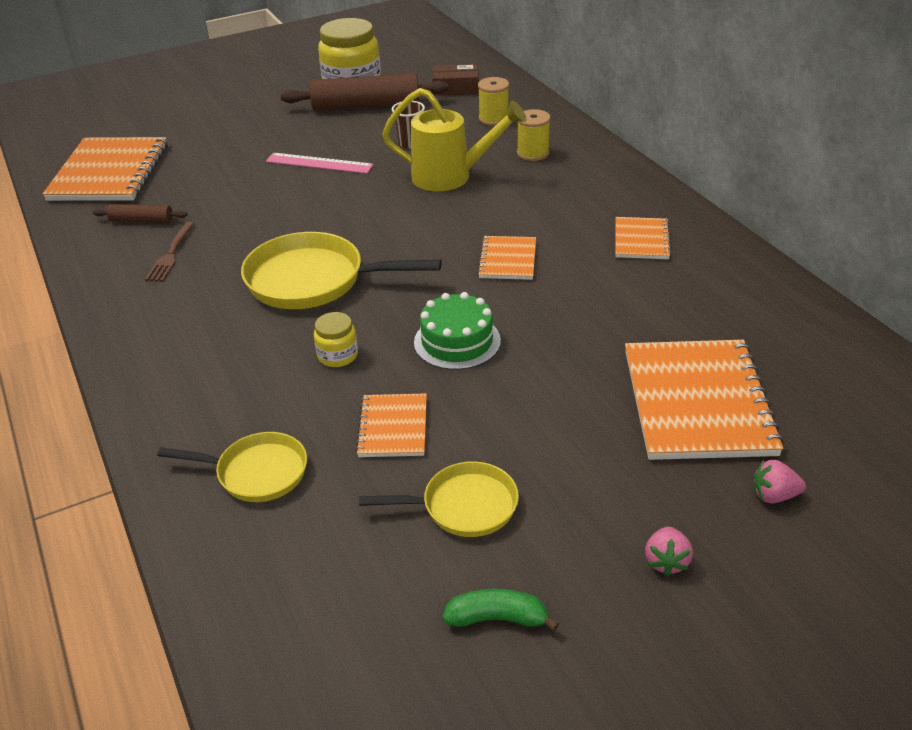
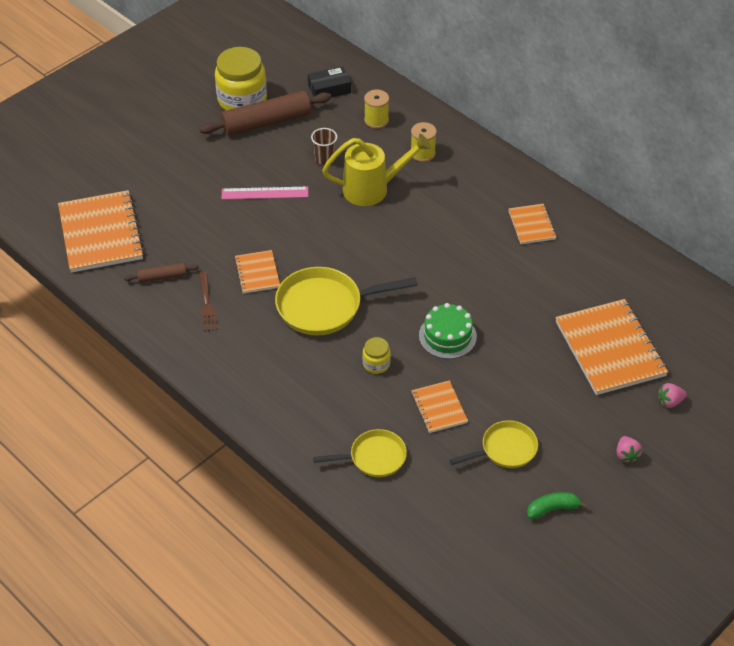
camera: 20 degrees left, 10 degrees up
(456, 88) = (329, 89): brown box -> black box
(507, 260) = (449, 261): orange notebook -> orange notebook (257, 273)

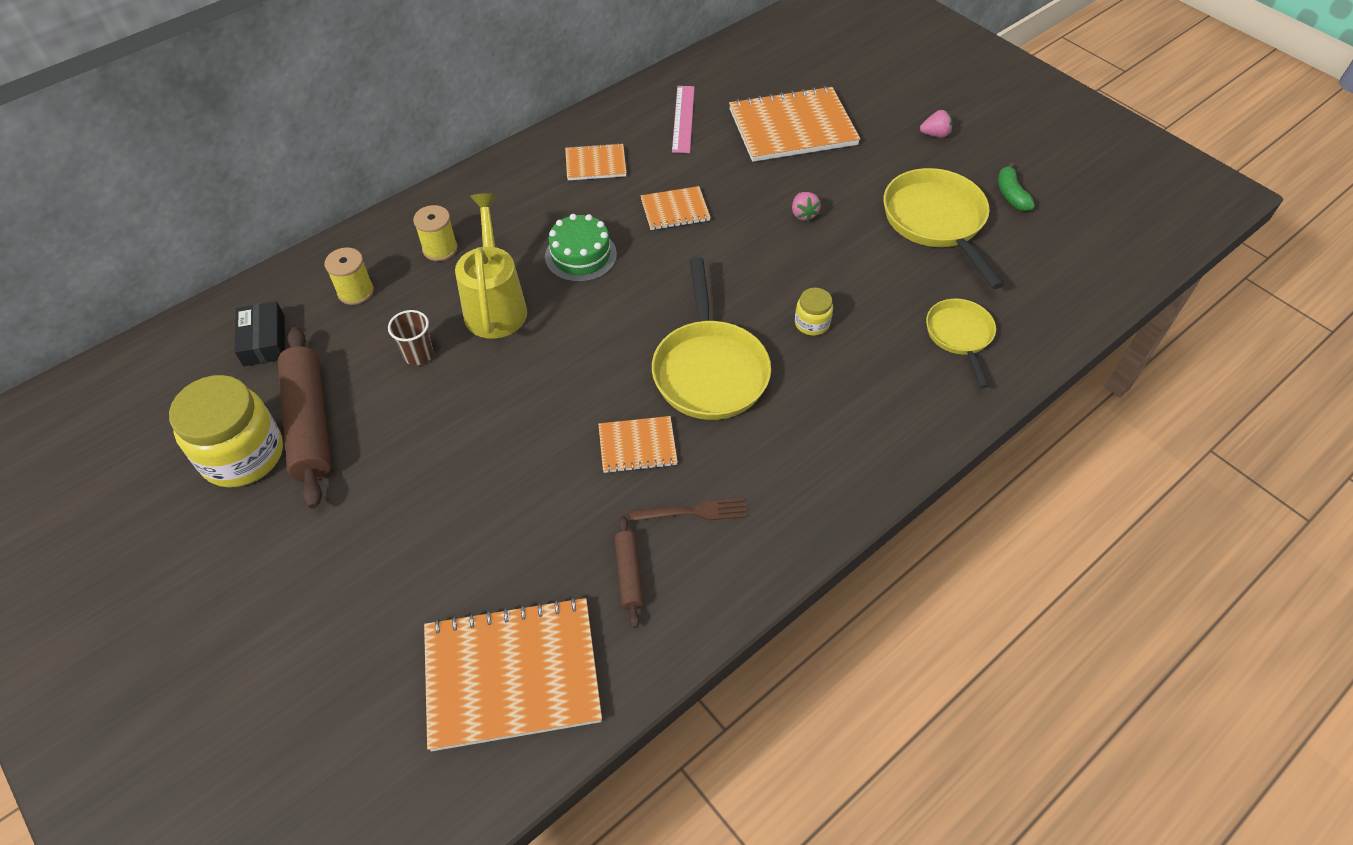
camera: 85 degrees left, 5 degrees up
(265, 193) = (472, 431): pink ruler -> pink ruler (683, 119)
(439, 408) = (880, 271): orange notebook -> orange notebook (675, 210)
(447, 336) = (768, 253): green cake -> green cake (580, 255)
(505, 449) = (936, 221): yellow pan -> yellow pan, size x1.66
(670, 402) = (864, 96): pink strawberry -> pink strawberry (803, 214)

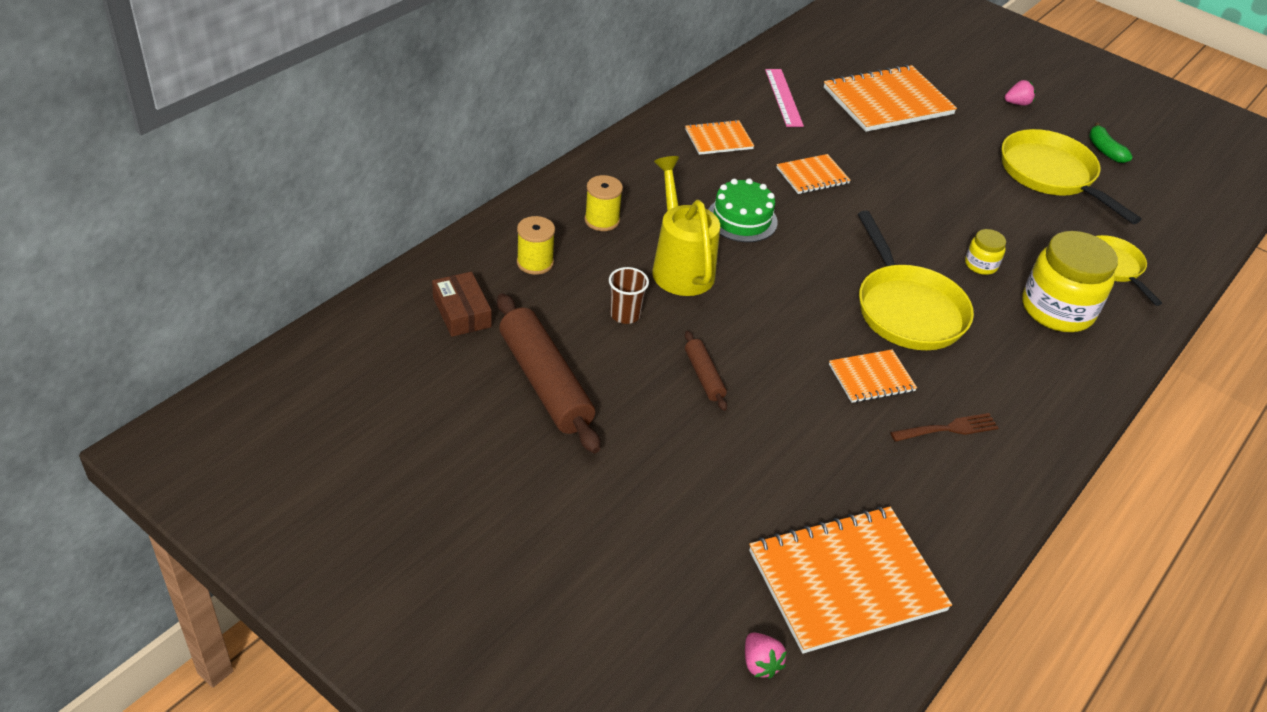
camera: 15 degrees left, 10 degrees down
(243, 455) = (489, 416): yellow jar -> yellow jar (1057, 309)
(264, 341) = (462, 312): black box -> brown box
(629, 574) = (914, 486): brown rolling pin -> brown rolling pin (704, 376)
(803, 214) = (931, 174): pink strawberry -> pink strawberry (760, 664)

